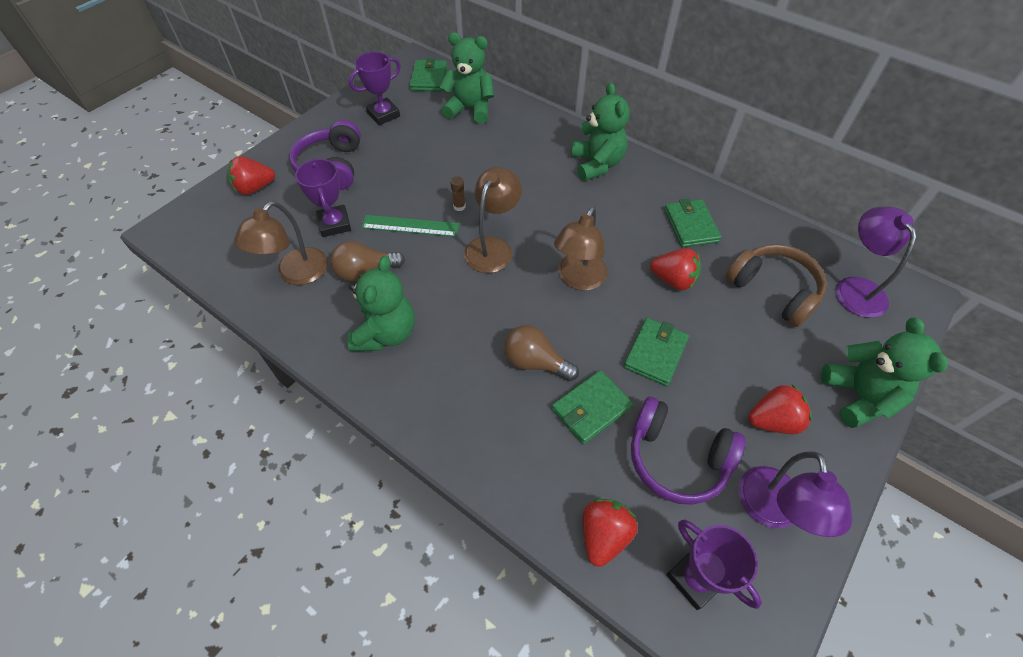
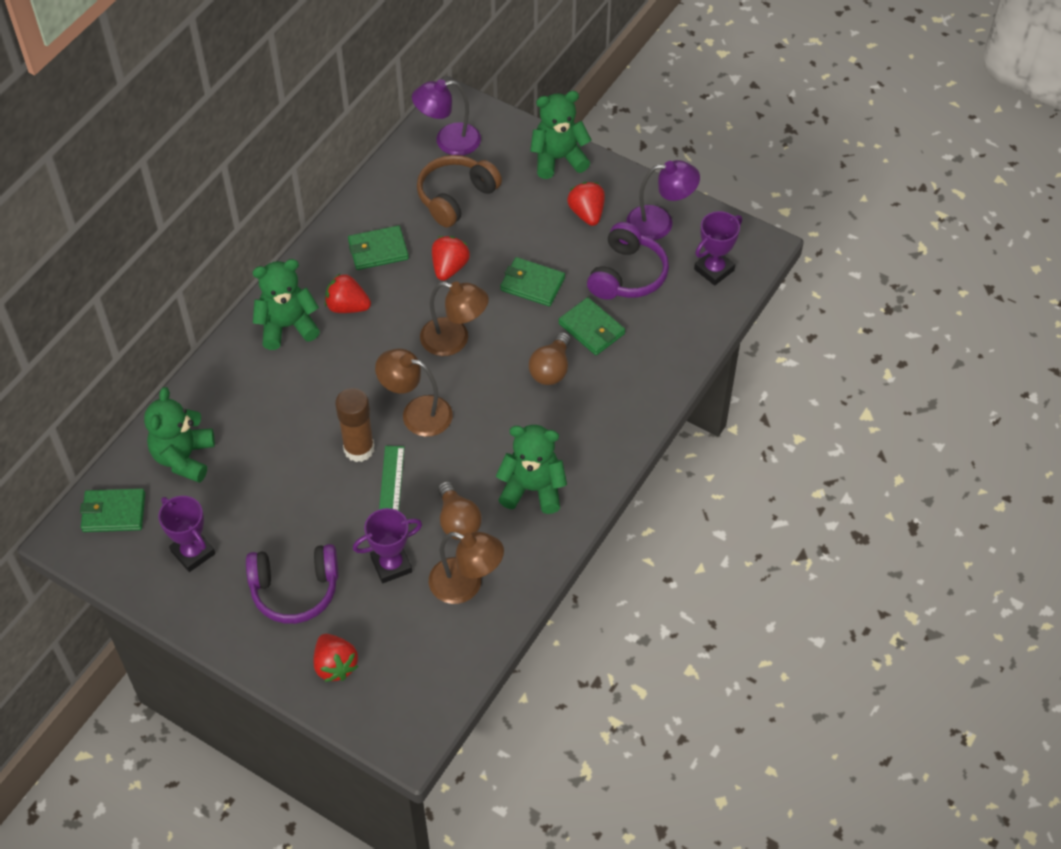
camera: 95 degrees left, 0 degrees up
(459, 206) = (359, 449): brown glue stick -> brown glue stick, size x2.25
(603, 535) = (693, 320): red strawberry -> red strawberry (347, 306)

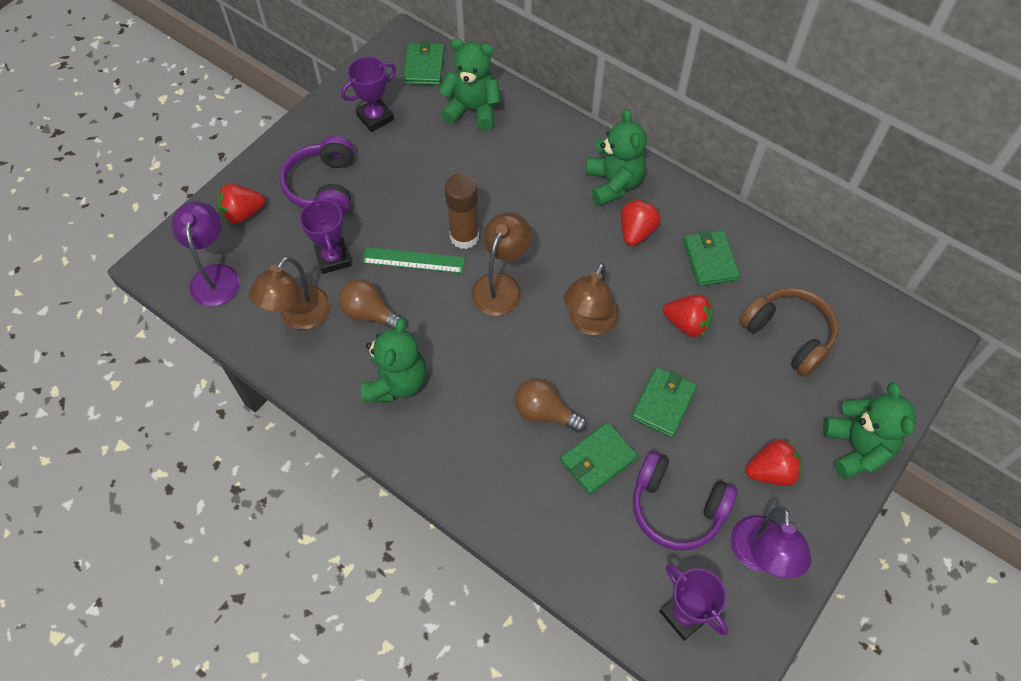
camera: 95 degrees right, 5 degrees up
(448, 141) = (872, 332): purple lamp -> purple lamp (215, 275)
(458, 521) = (370, 314): brown light bulb -> brown light bulb turned 45 degrees clockwise

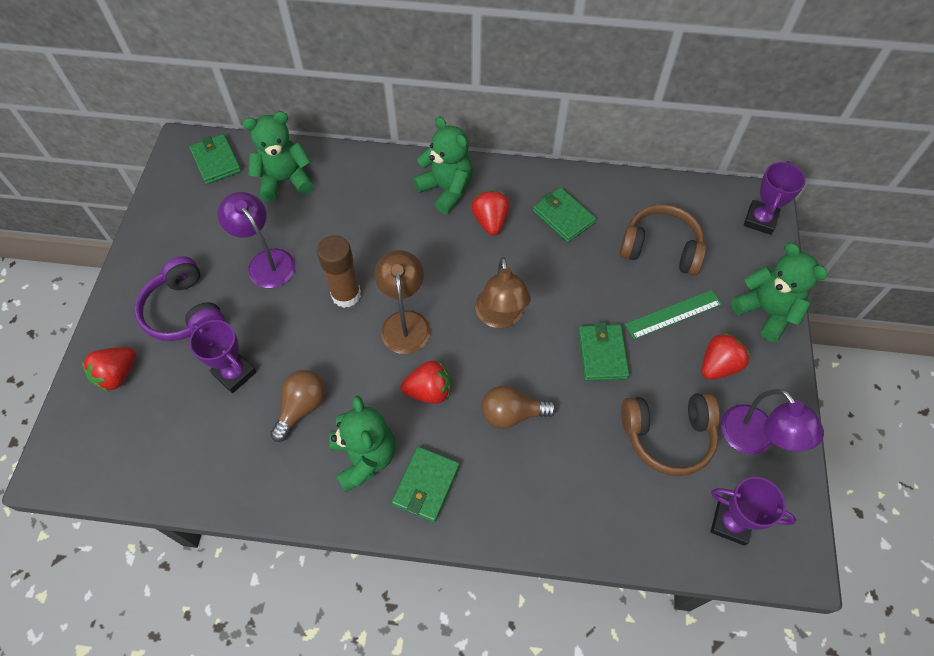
camera: 30 degrees left, 0 degrees up
(215, 275) = (124, 448): purple lamp -> purple lamp (266, 261)
(299, 317) = (234, 445): brown lamp -> none
(370, 314) = (301, 407): brown light bulb -> brown light bulb turned 120 degrees clockwise
(375, 117) = (197, 226): purple trophy -> purple trophy (760, 220)
(413, 260) = (312, 338): green ruler -> green ruler (673, 314)
(598, 459) = (581, 430): green wallet -> green wallet (426, 485)
(676, 507) = (668, 436): purple headphones -> brown headphones
(687, 324) = (578, 278): red strawberry -> red strawberry (429, 391)

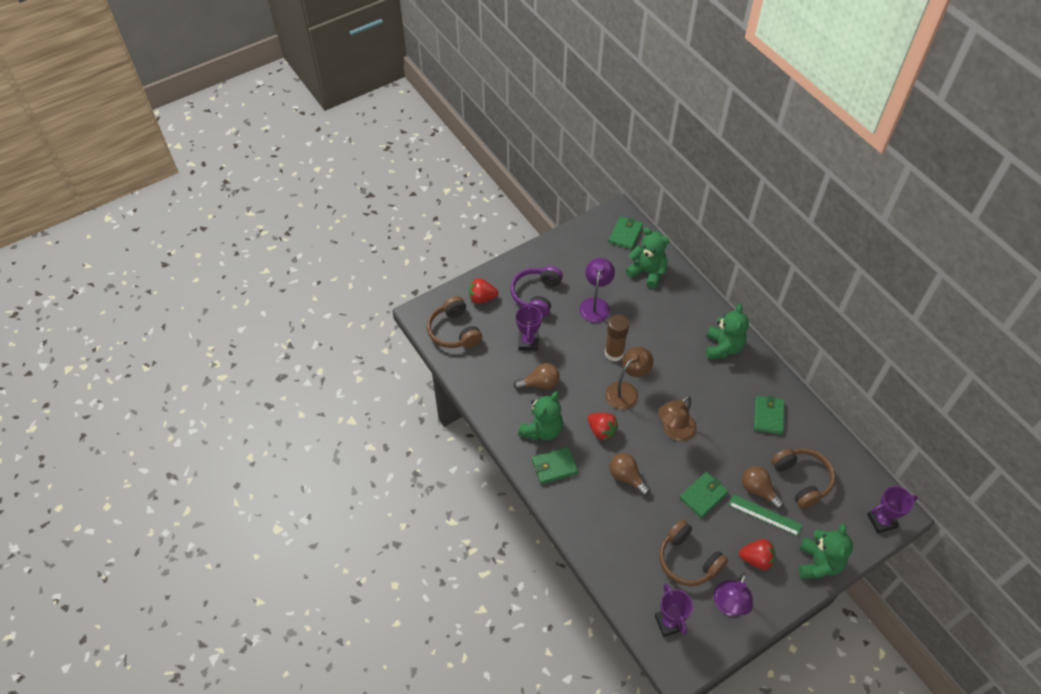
camera: 50 degrees right, 5 degrees down
(123, 448) = (454, 331): none -> brown headphones
(490, 221) = (726, 383): red strawberry -> none
(639, 296) = (758, 490): none -> brown light bulb

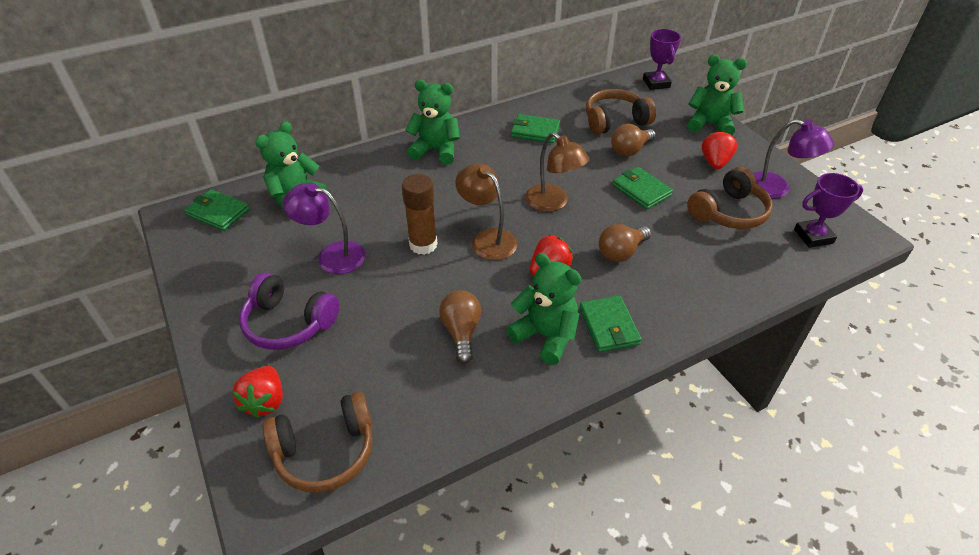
camera: 85 degrees left, 10 degrees down
(528, 342) = (379, 341): purple trophy -> none
(765, 515) = (660, 150): green ruler -> none

